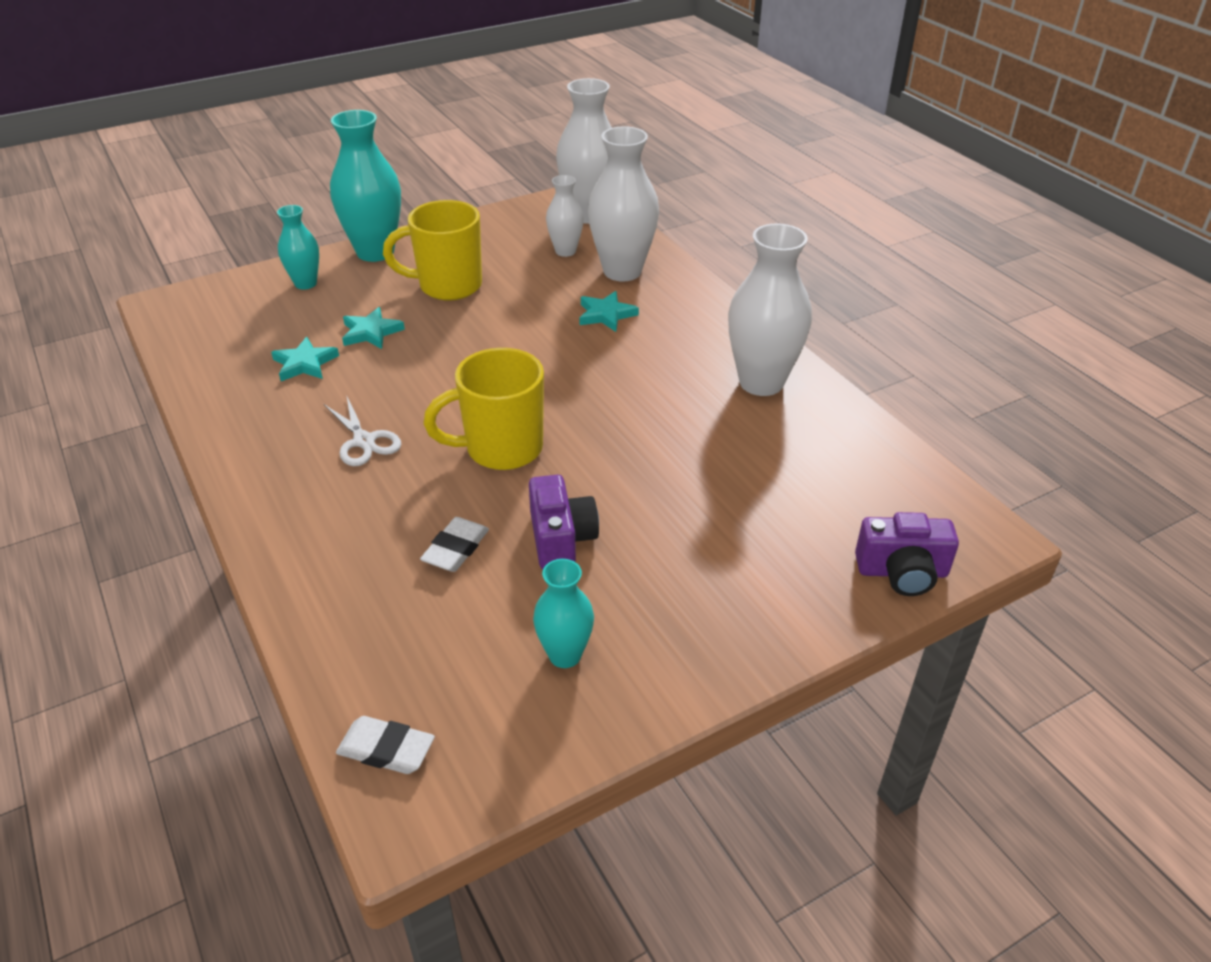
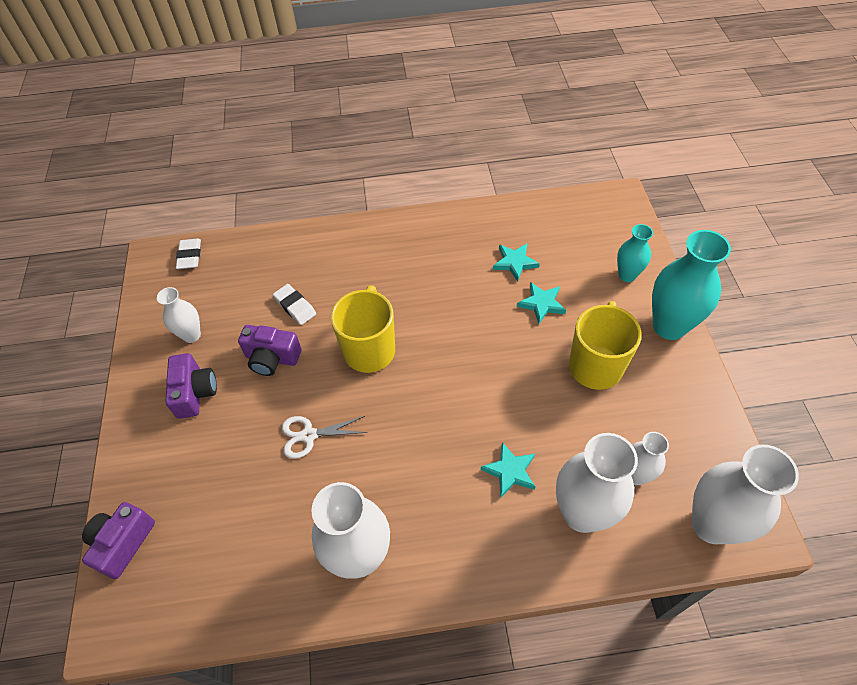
camera: 115 degrees right, 15 degrees up
(364, 441) = (414, 281): white scissors -> white scissors (309, 435)
(386, 749) = (189, 256): white eraser -> white eraser turned 45 degrees counterclockwise
(565, 655) = (191, 335): turquoise vase -> white vase
(662, 600) = (195, 393): none -> purple camera

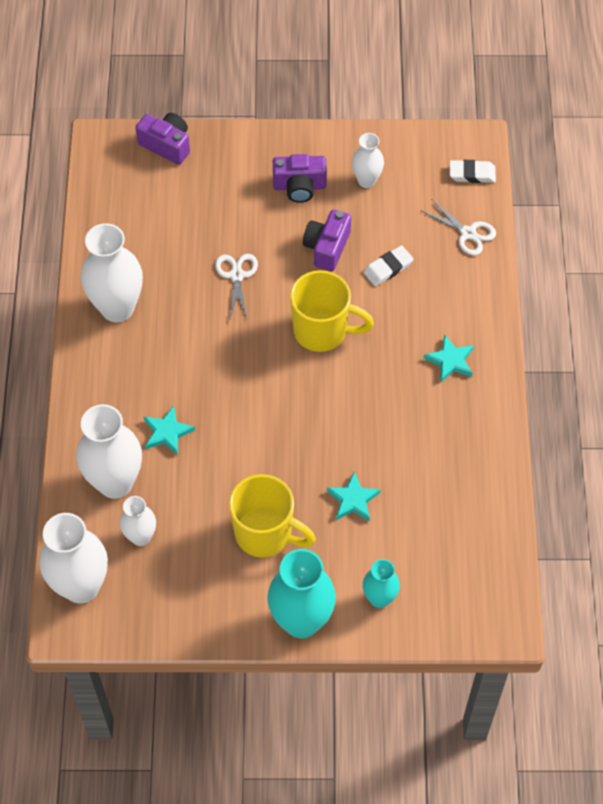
camera: 95 degrees right, 5 degrees up
(256, 253) = (468, 233): none -> white scissors
(515, 263) = (416, 484): turquoise star -> turquoise star (450, 361)

